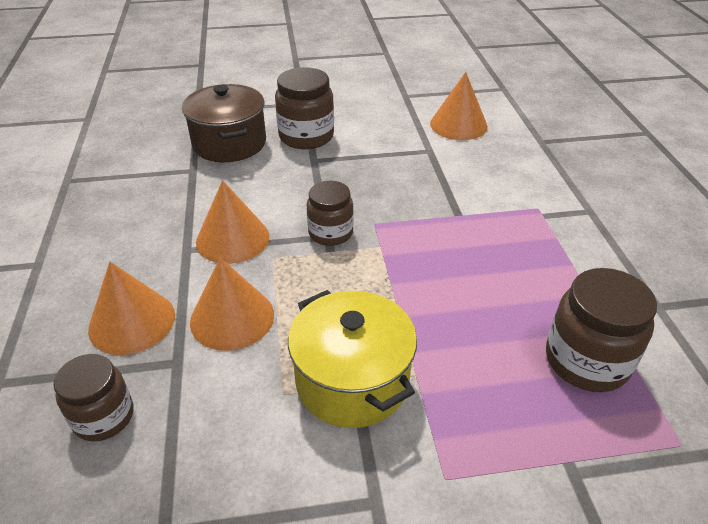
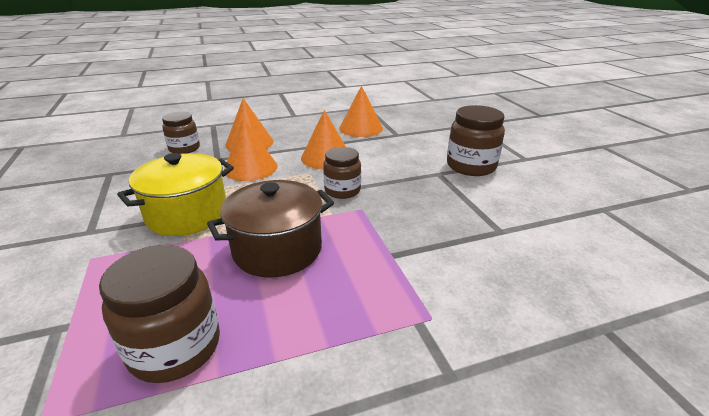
camera: 80 degrees right, 10 degrees down
(229, 143) = (437, 140): brown pot -> brown pot (277, 249)
(458, 125) = (575, 249): orange cone -> orange cone (361, 128)

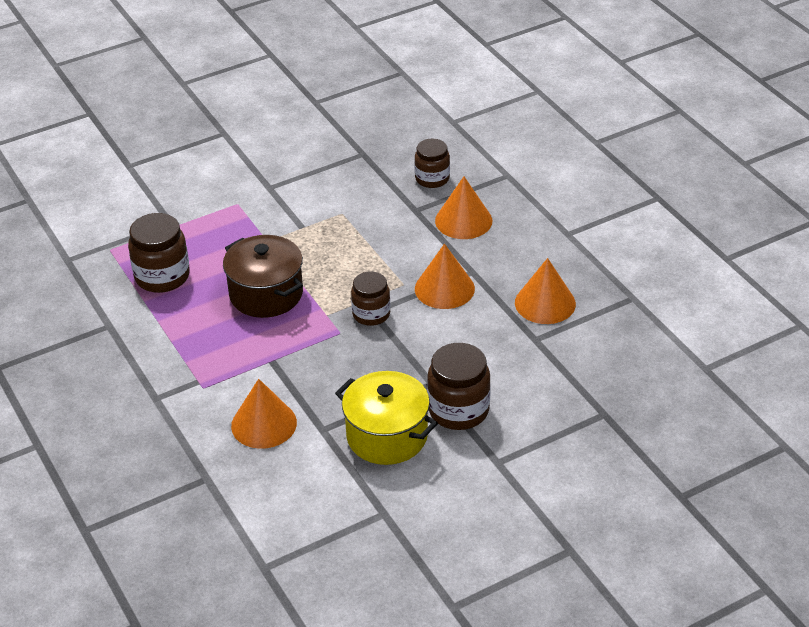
camera: 80 degrees right, 10 degrees up
(187, 214) = (305, 228): yellow pot -> yellow pot (387, 436)
(250, 168) = (401, 239): orange cone -> orange cone (264, 424)

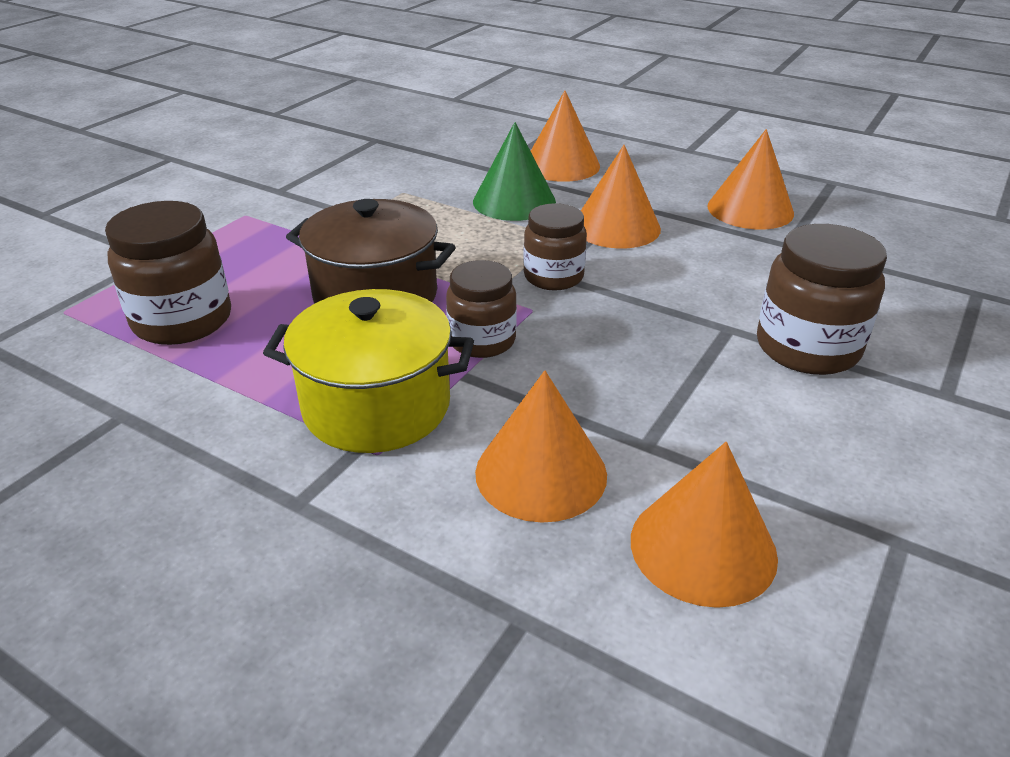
camera: 30 degrees left, 5 degrees down
(300, 481) = (703, 547): none -> orange cone
(387, 436) = (755, 417): yellow pot -> yellow pot (376, 406)
(402, 245) = (514, 201): none -> green cone
(432, 178) = (482, 141): brown jar -> brown jar (482, 341)

